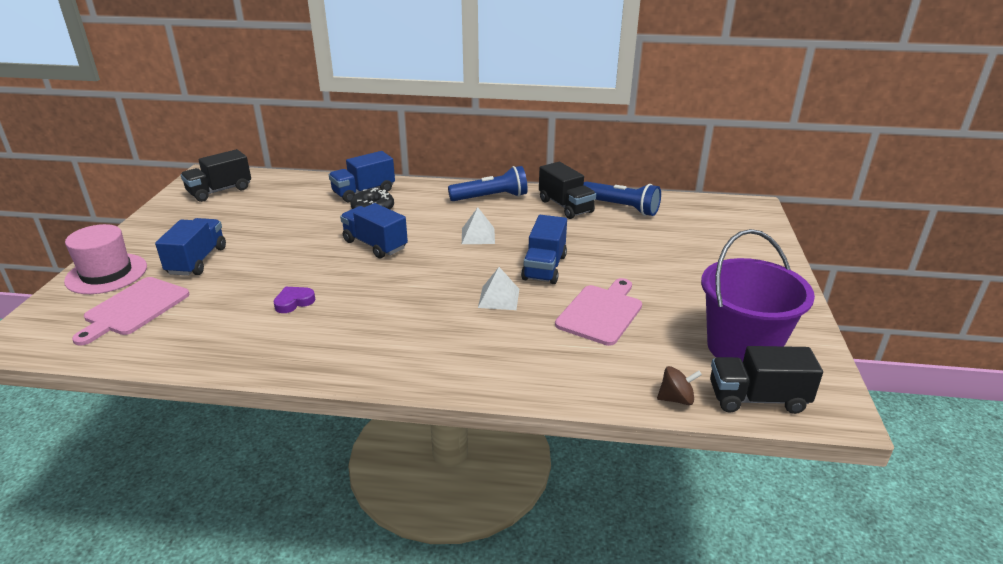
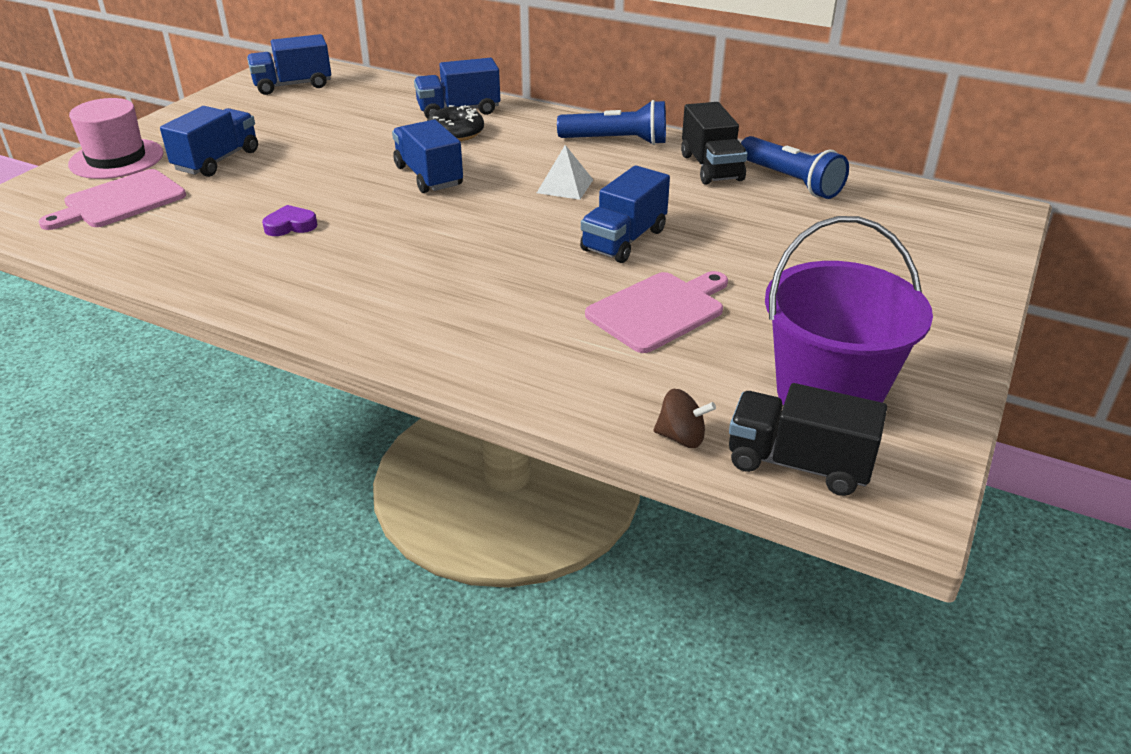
camera: 20 degrees right, 5 degrees up
(220, 191) = (293, 85): black truck -> blue truck
(499, 298) = (537, 266): white pyramid -> none

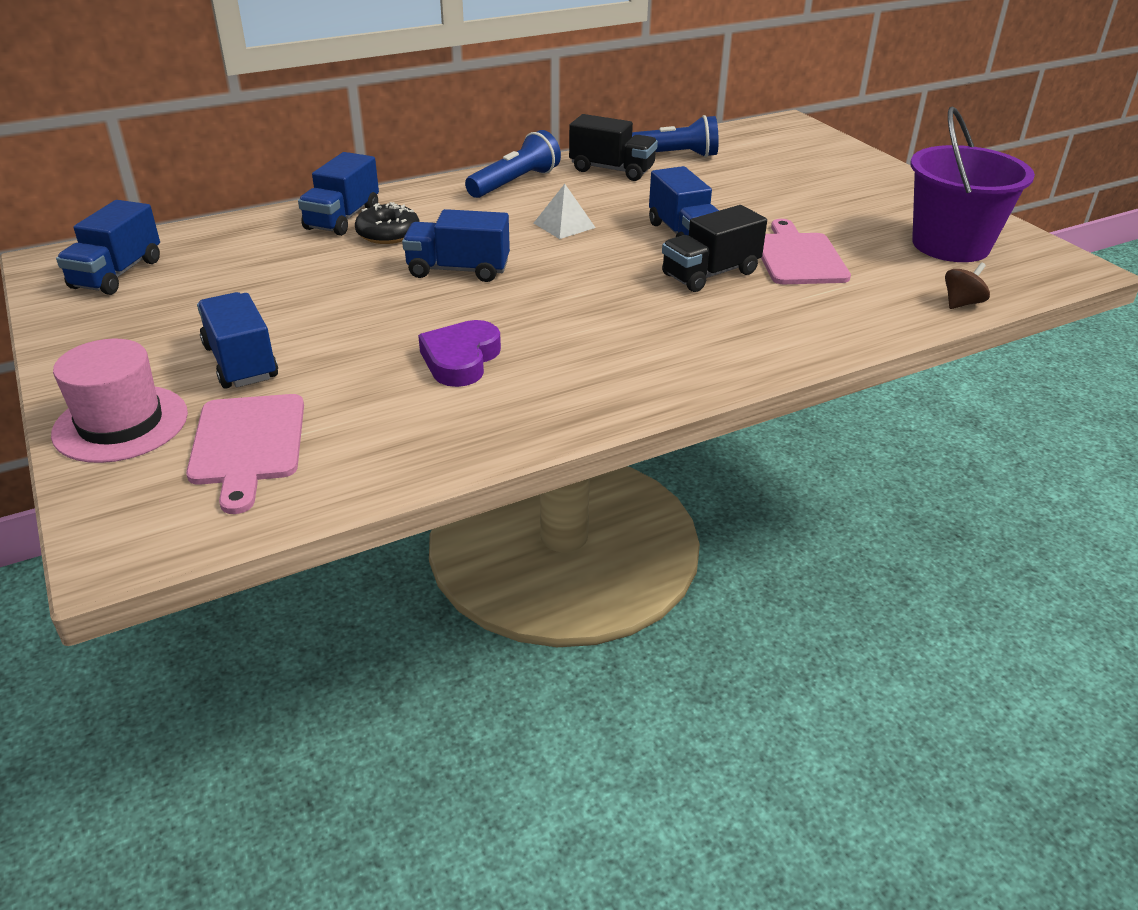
camera: 55 degrees left, 0 degrees up
(290, 226) = (461, 359): purple heart -> purple heart, size x1.58
(798, 464) = (1016, 280): black truck -> black truck (710, 274)

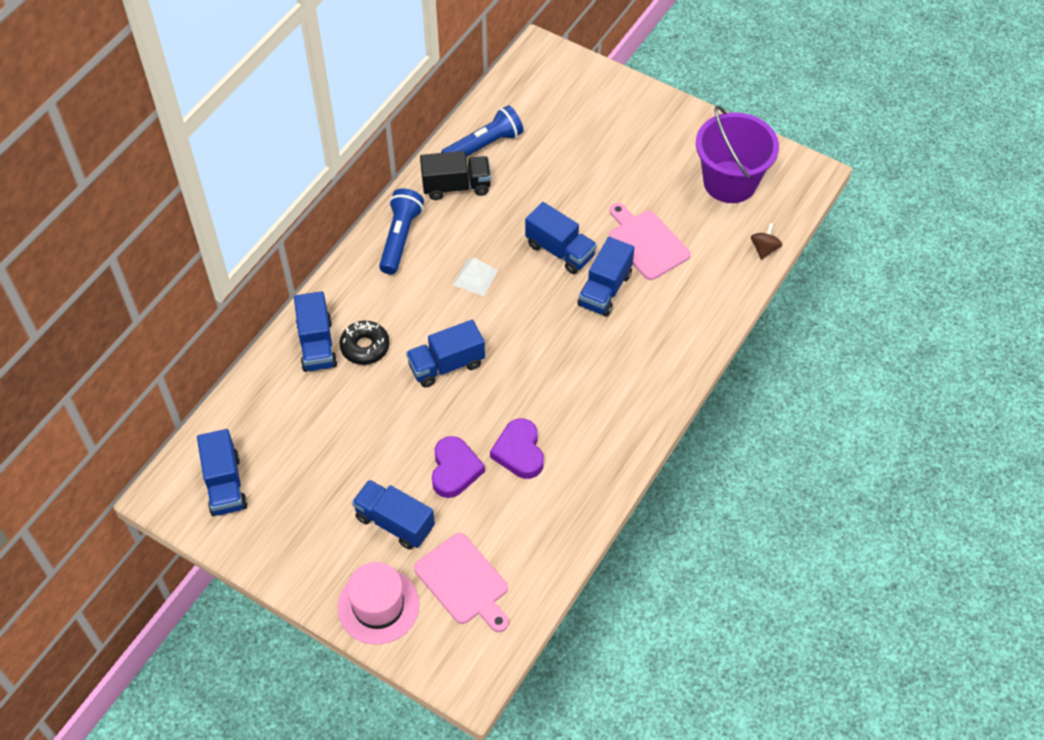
camera: 30 degrees left, 20 degrees up
(365, 347) = (454, 470): none -> purple heart
(710, 274) = (605, 290): black truck -> blue truck

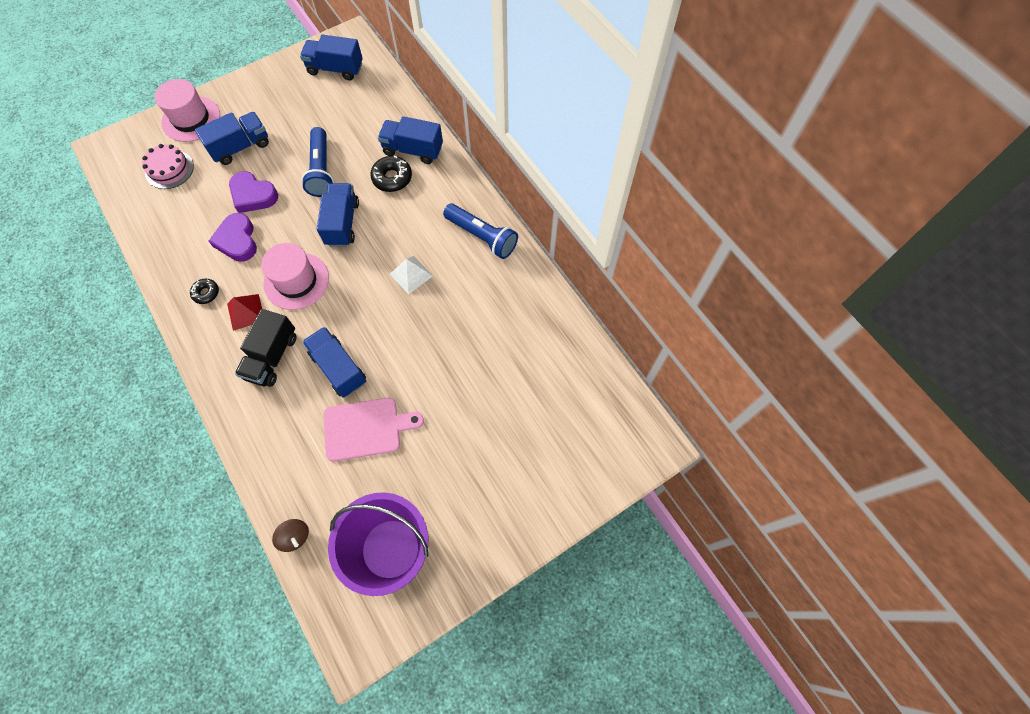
camera: 115 degrees right, 10 degrees up
(456, 186) = (515, 299): black truck -> black truck (272, 357)
(464, 582) = (169, 169): pink cutting board -> pink cake
(484, 145) = (551, 340): blue flashlight -> blue flashlight (321, 170)
(519, 452) = (237, 240): purple heart -> purple heart turned 120 degrees counterclockwise
(536, 371) = (296, 281): none -> pink hat
(560, 250) = (400, 351): blue truck -> none
(594, 397) = (246, 312): none -> red pyramid
(595, 445) = (206, 293): none -> black donut

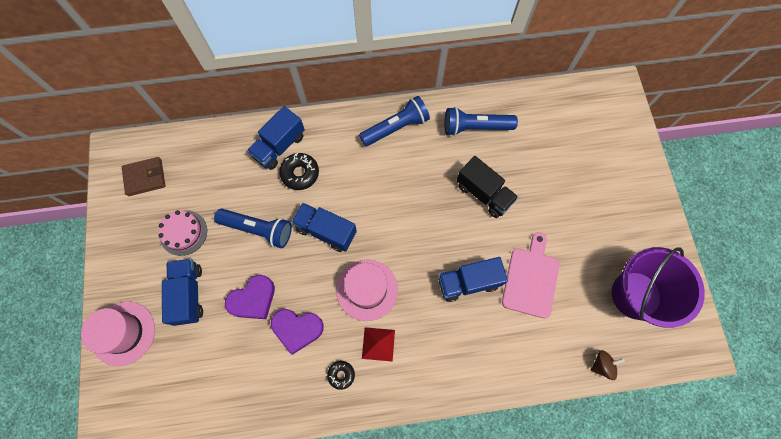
camera: 65 degrees left, 5 degrees up
(169, 169) = (176, 372): pink cake -> pink cake (183, 233)
(272, 357) = (434, 334): black truck -> black truck (484, 193)
(335, 69) = (145, 177): blue truck -> brown wallet
(411, 274) = (406, 194): white pyramid -> none
(520, 309) = (475, 127): none -> blue flashlight

